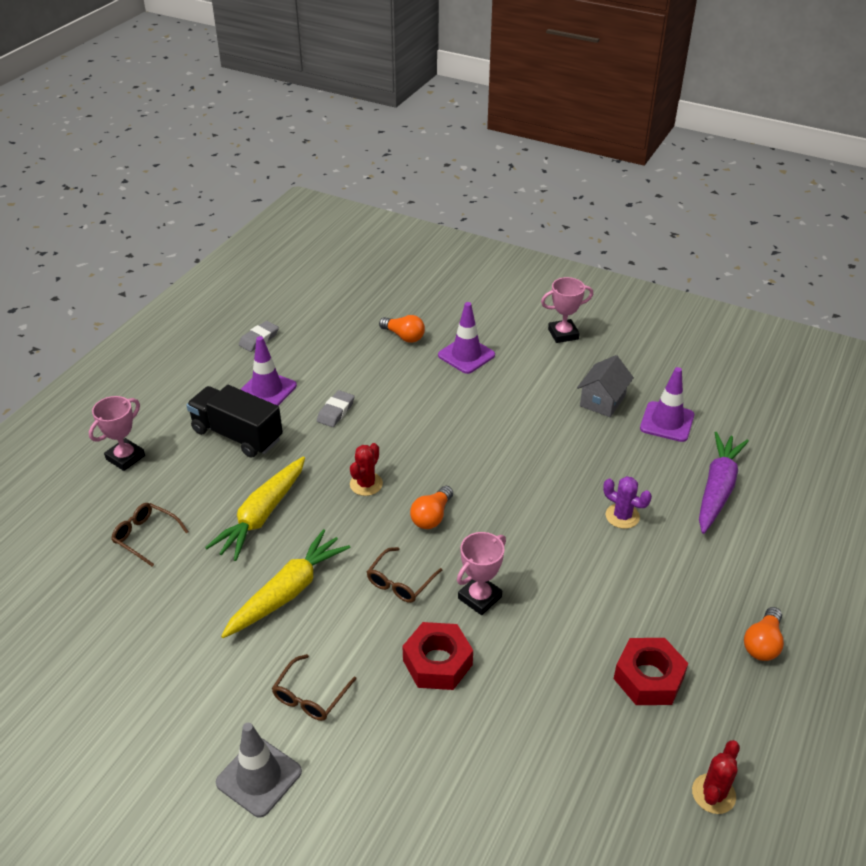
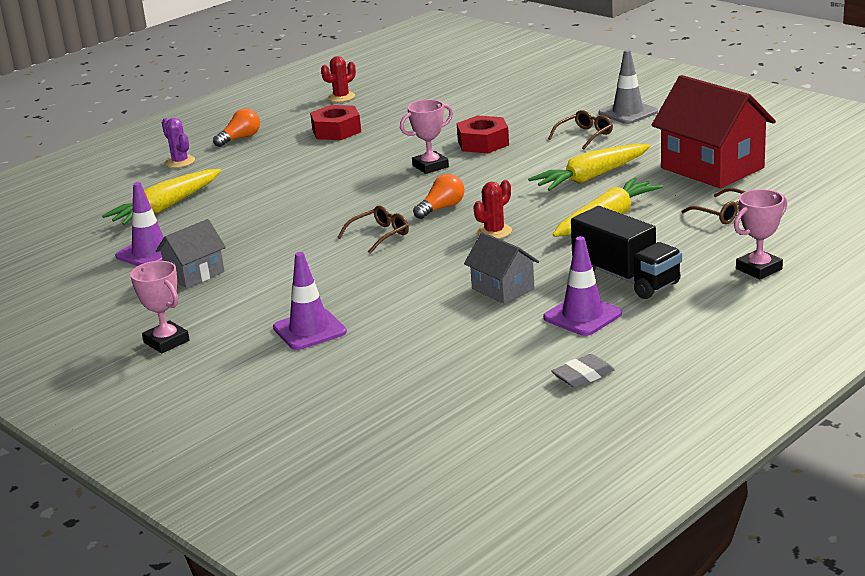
camera: 160 degrees left, 15 degrees down
(150, 627) = (712, 168): none -> red house
(336, 411) = (503, 289): grey eraser -> grey house
(400, 582) = (492, 176): brown glasses -> brown glasses (380, 235)
(404, 336) = (376, 359): orange light bulb -> none
(563, 334) = (166, 342): pink trophy -> pink trophy turned 45 degrees clockwise
(622, 516) = (270, 198): purple cactus -> purple cactus (180, 162)
(717, 489) = (166, 207): purple carrot -> yellow carrot

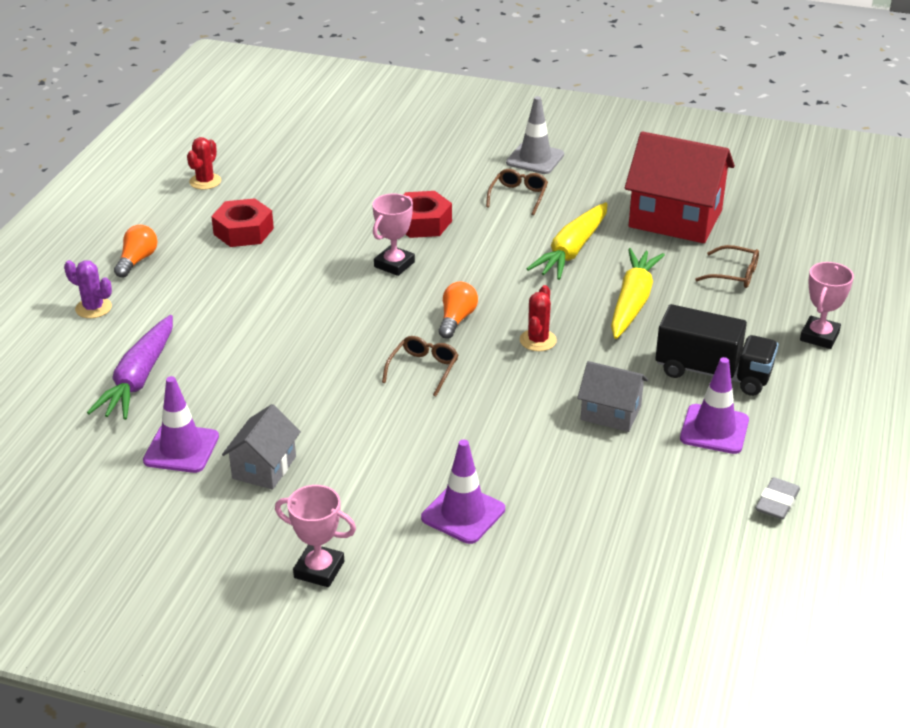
camera: 30 degrees left, 10 degrees up
(166, 207) = (139, 378): yellow carrot -> purple carrot

